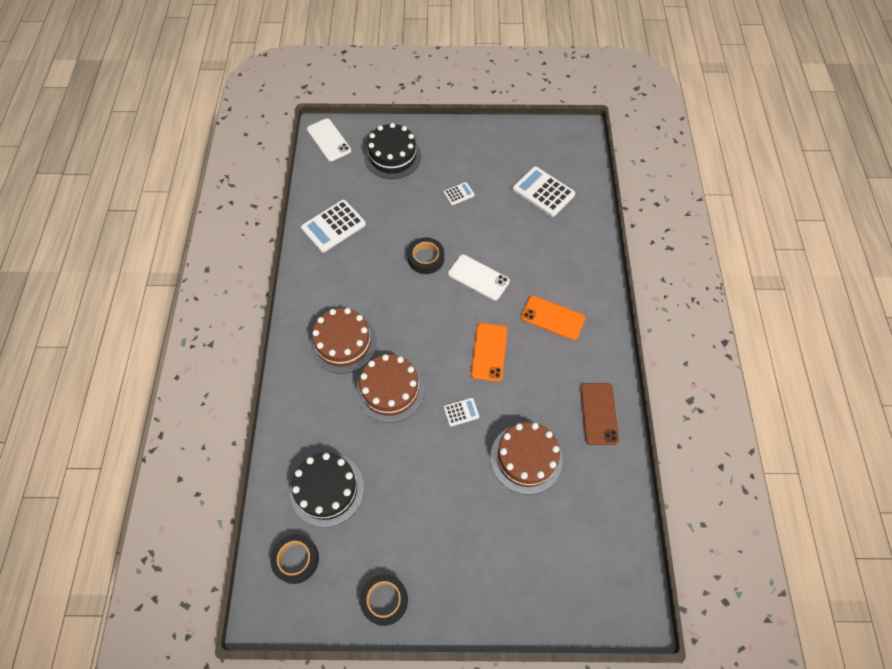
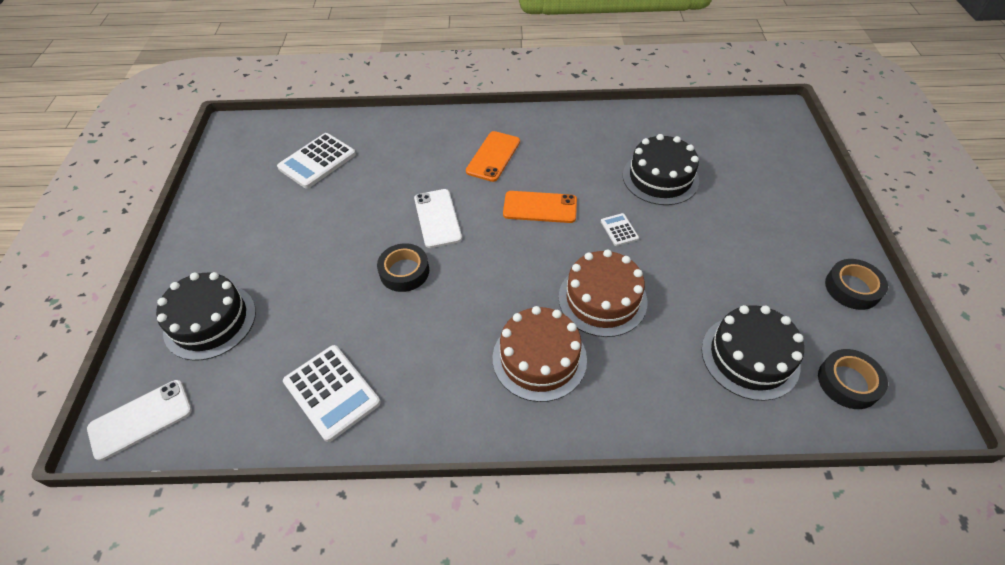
camera: 90 degrees left, 10 degrees down
(458, 194) = (302, 240): white calculator -> none
(478, 277) = (437, 218): white phone -> white phone turned 45 degrees counterclockwise
(526, 458) = (660, 178): brown cake -> black cake
(598, 413) = (601, 127): brown phone -> none

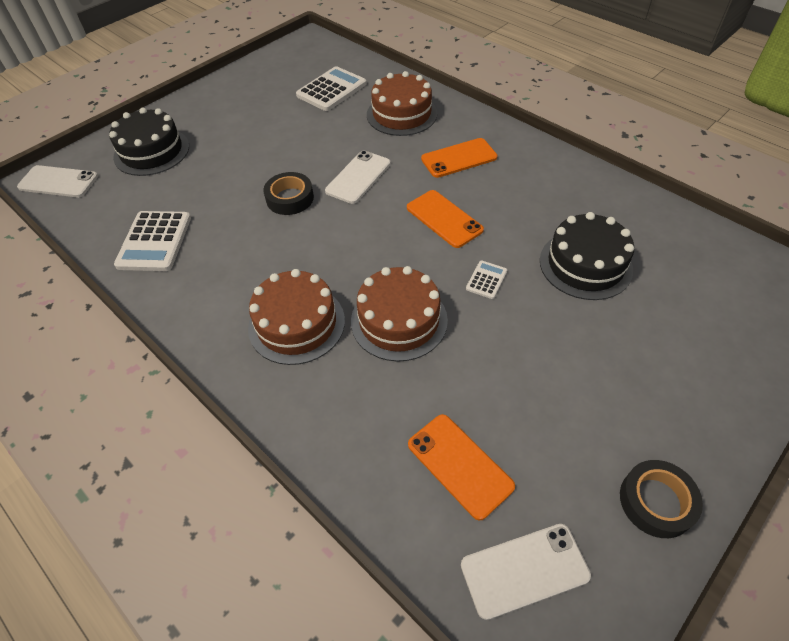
camera: 45 degrees right, 0 degrees up
(317, 161) = (331, 90): white calculator -> white calculator turned 135 degrees clockwise
(405, 147) = (402, 114): none -> brown cake
(750, 357) = (460, 465): black cake -> orange phone
(848, 382) = (524, 570): black tape -> white phone

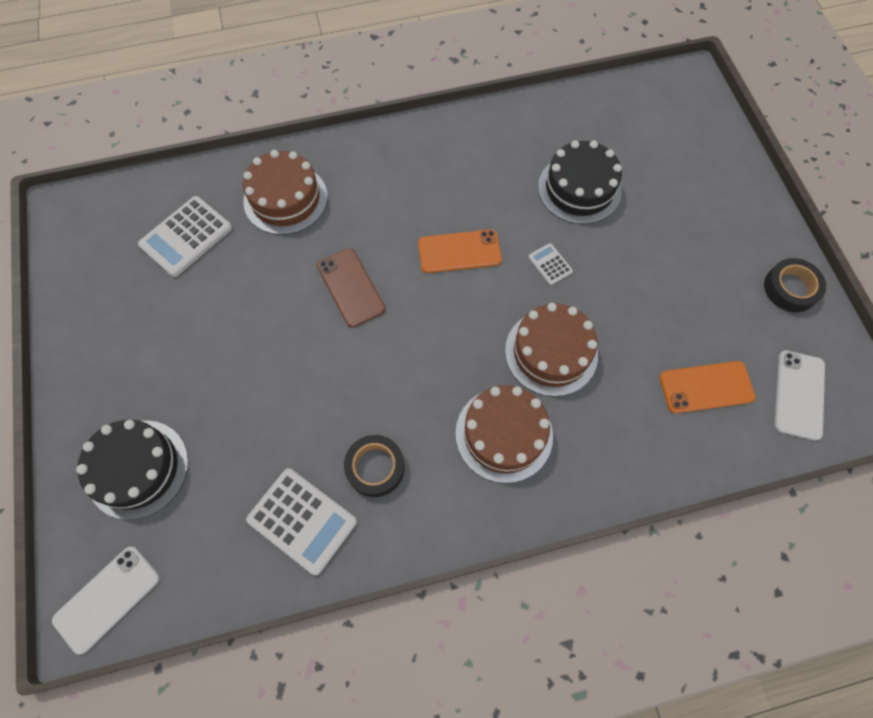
camera: 60 degrees left, 15 degrees up
(290, 198) = (334, 362): black tape -> black tape (375, 467)
(331, 90) = (186, 237): white calculator -> white calculator turned 120 degrees counterclockwise
(358, 177) = (351, 287): white phone -> brown phone
(459, 158) = (390, 193): orange phone -> none

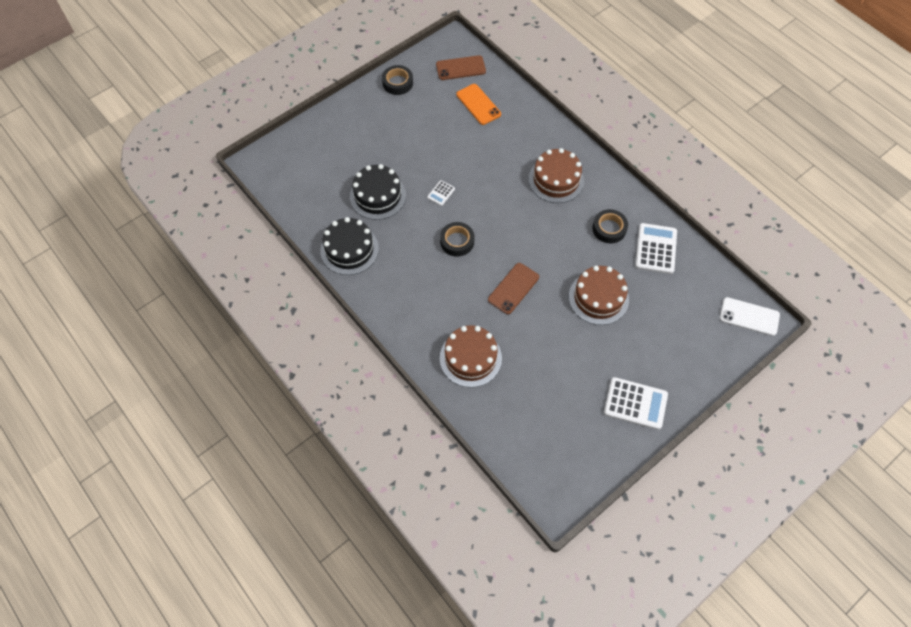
camera: 115 degrees left, 5 degrees down
(138, 468) = (683, 341): black cake -> black cake (349, 249)
(186, 237) = (532, 404): white calculator -> white calculator (635, 403)
(459, 252) = (457, 241): orange phone -> black tape
(551, 352) = (497, 174): brown cake -> brown cake (598, 298)
(799, 394) = (460, 68): white phone -> brown phone

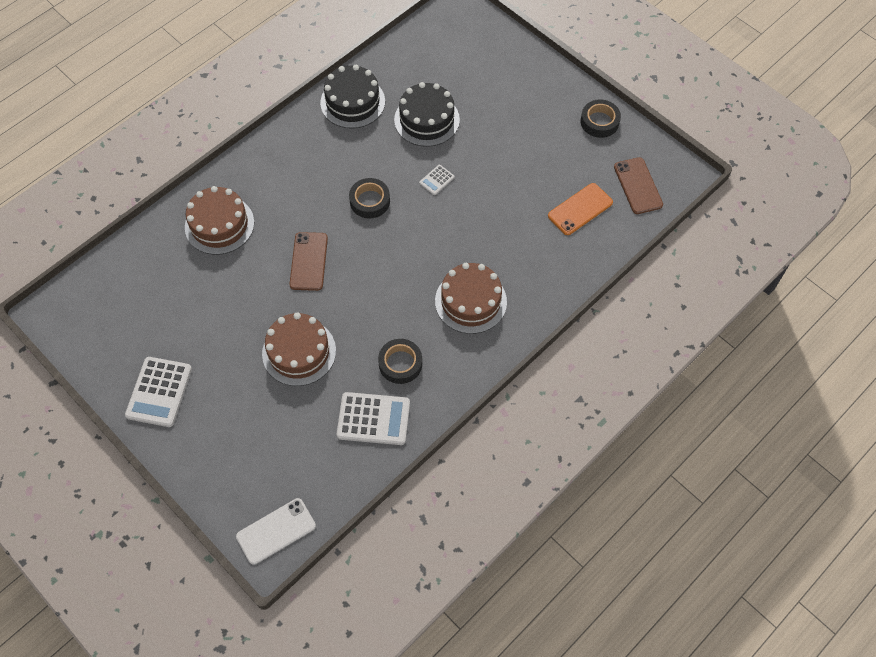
camera: 85 degrees right, 0 degrees up
(441, 193) = (437, 180): white calculator -> white calculator turned 75 degrees counterclockwise
(513, 288) = (309, 261): brown phone -> brown phone turned 60 degrees clockwise
(749, 316) = (276, 531): white phone -> white phone turned 45 degrees clockwise

